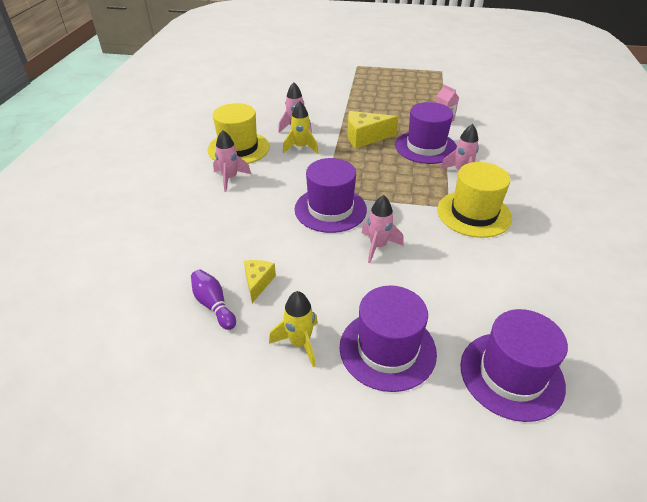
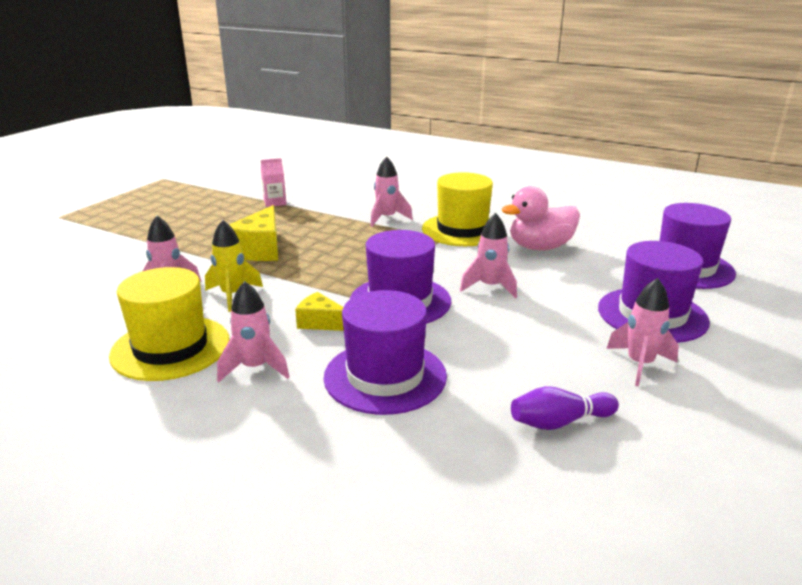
camera: 70 degrees left, 15 degrees down
(258, 282) = (524, 378): yellow cheese -> yellow cheese (320, 322)
(299, 343) = (639, 364): yellow rocket -> pink rocket
(425, 147) = (321, 223): purple hat -> purple hat (385, 376)
(476, 264) = (540, 247): none -> pink duck

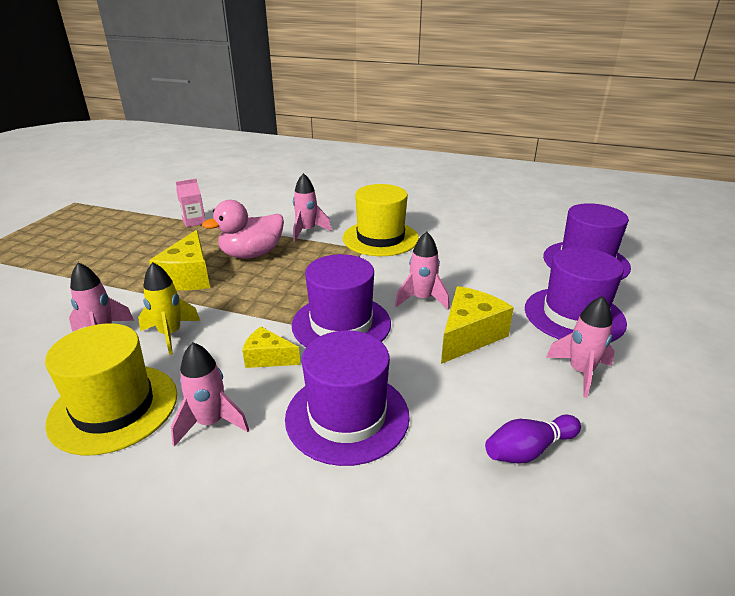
camera: 10 degrees left, 5 degrees up
(530, 322) = (469, 336): none -> yellow cheese
(540, 247) = (455, 251): pink duck -> pink duck (252, 254)

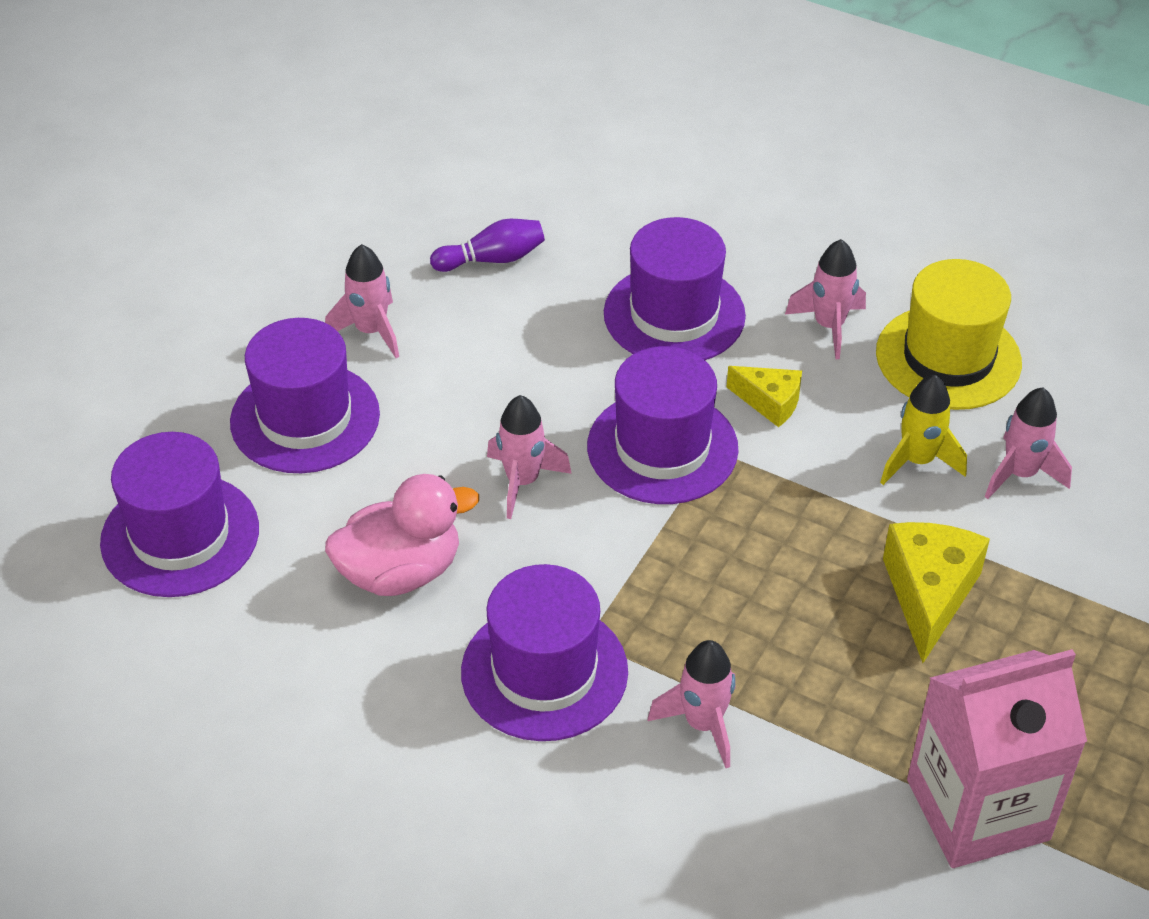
camera: 170 degrees left, 15 degrees up
(194, 221) = (977, 809): pink carton -> pink carton, size x2.28
(252, 254) = (819, 650): pink duck -> pink duck (400, 572)
(380, 238) = (544, 671): yellow hat -> purple hat
(469, 336) = (482, 402): yellow cheese -> none

